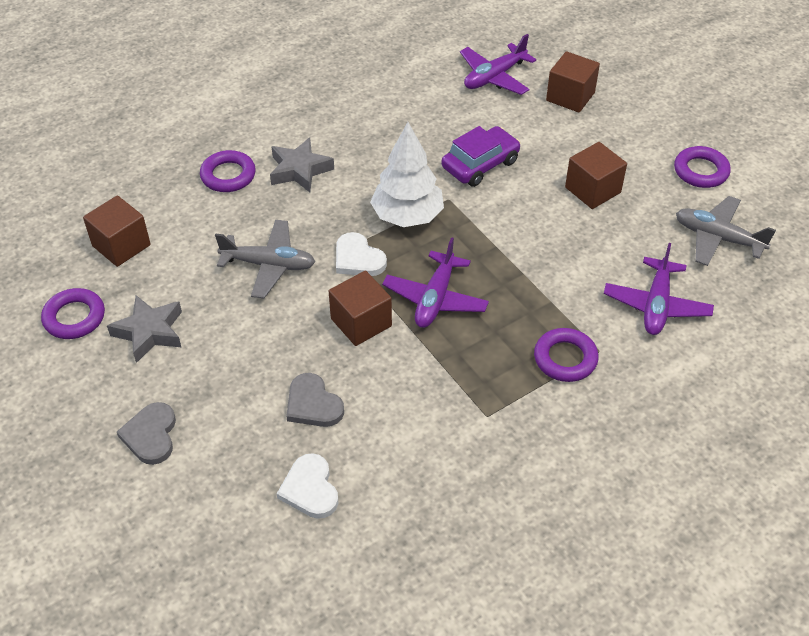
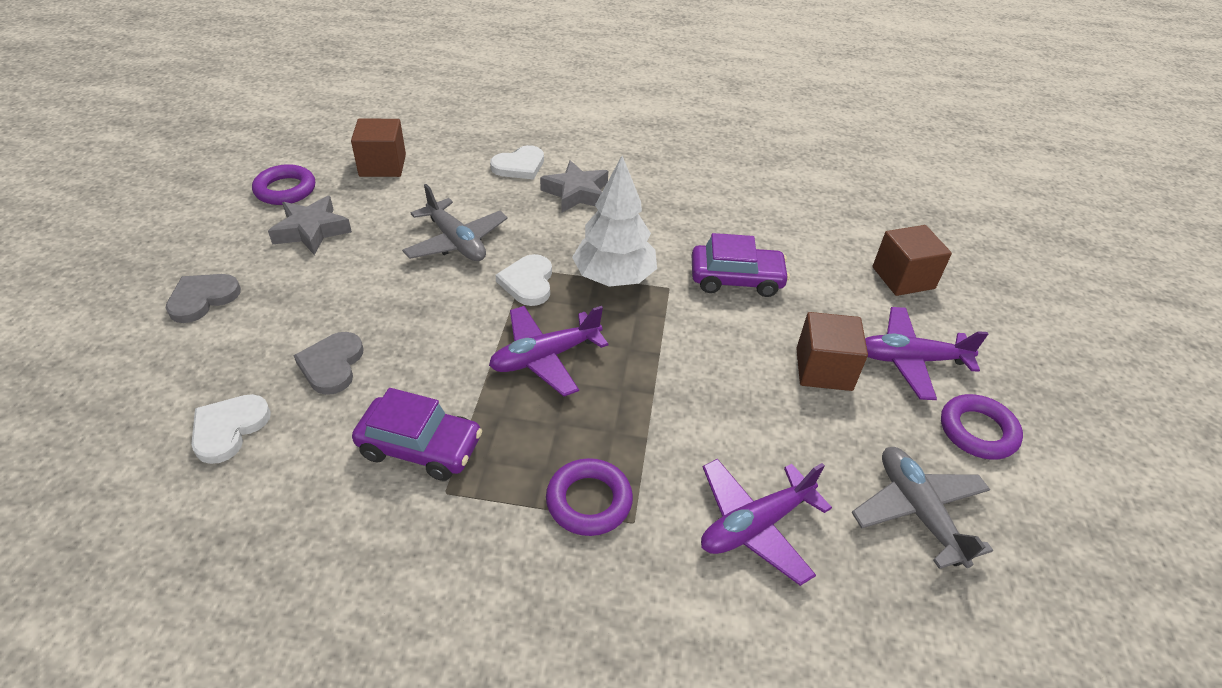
camera: 40 degrees right, 5 degrees down
(228, 175) = (519, 166): purple ring -> white heart
(361, 322) = (459, 331): brown cube -> none
(438, 405) = (420, 447): none -> purple car
(494, 77) = (843, 221): purple plane -> purple plane (910, 360)

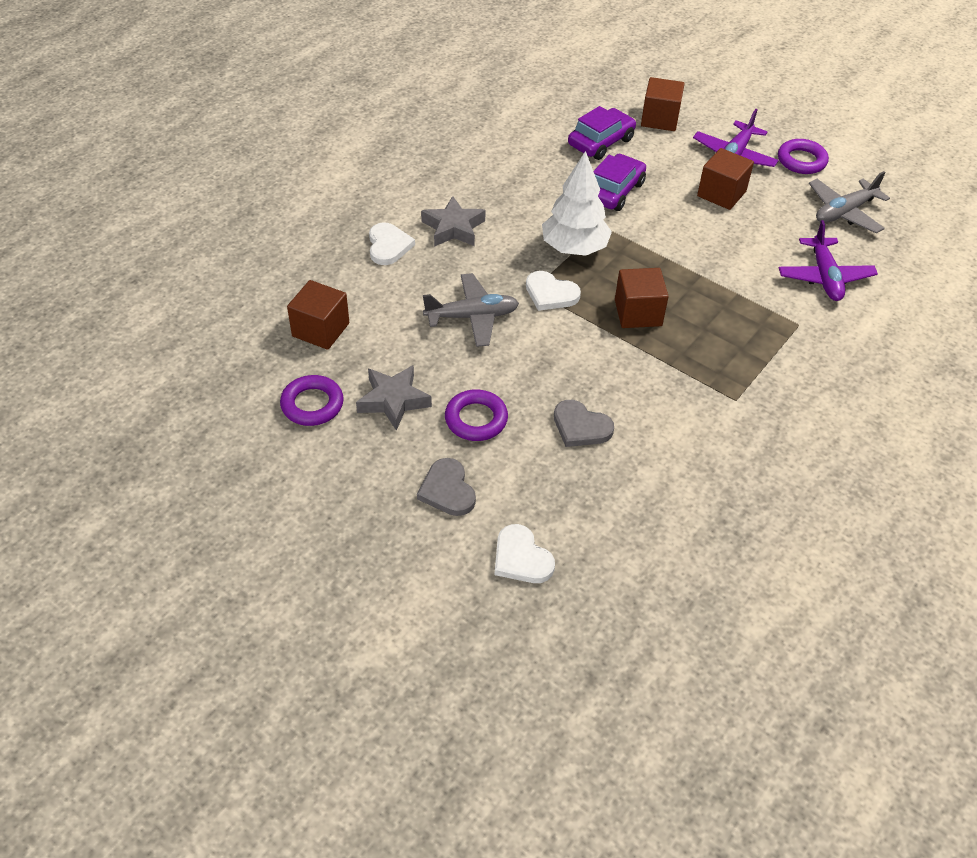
camera: 60 degrees left, 5 degrees up
(229, 429) = (618, 498): white heart -> white heart (521, 558)
(420, 447) = (690, 401): purple car -> purple car (601, 142)
(545, 357) = (638, 313): purple plane -> brown cube
(589, 501) = (774, 337): purple ring -> purple ring (476, 419)
(918, 511) = (844, 212): grey plane -> grey plane turned 45 degrees counterclockwise

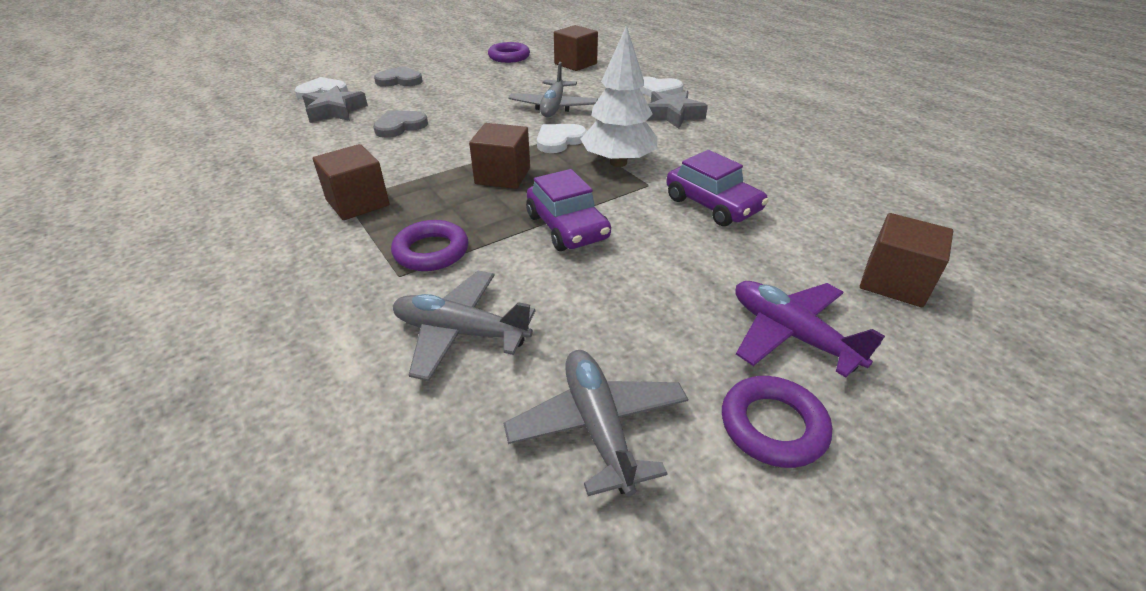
camera: 110 degrees right, 10 degrees down
(393, 400) = (490, 75): grey star -> grey star (335, 111)
(476, 419) = (448, 95): purple ring -> purple ring (431, 251)
(601, 142) = (822, 217): purple car -> purple car (567, 227)
(721, 194) = (688, 290): brown cube -> brown cube (358, 203)
(824, 277) = (460, 332): purple plane -> grey plane

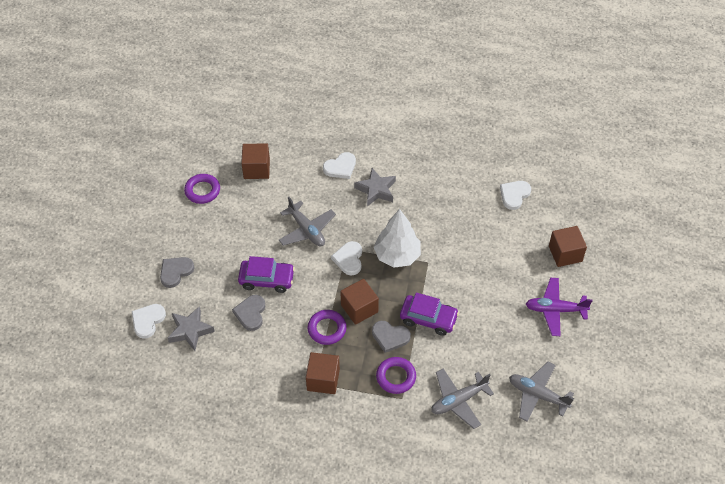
camera: 45 degrees left, 15 degrees up
(493, 214) = (390, 337): none -> grey heart
(712, 205) = (467, 256): purple car -> purple car (267, 279)
(773, 426) = (580, 352): purple ring -> purple ring (327, 329)
(866, 190) = (514, 195): none -> white heart

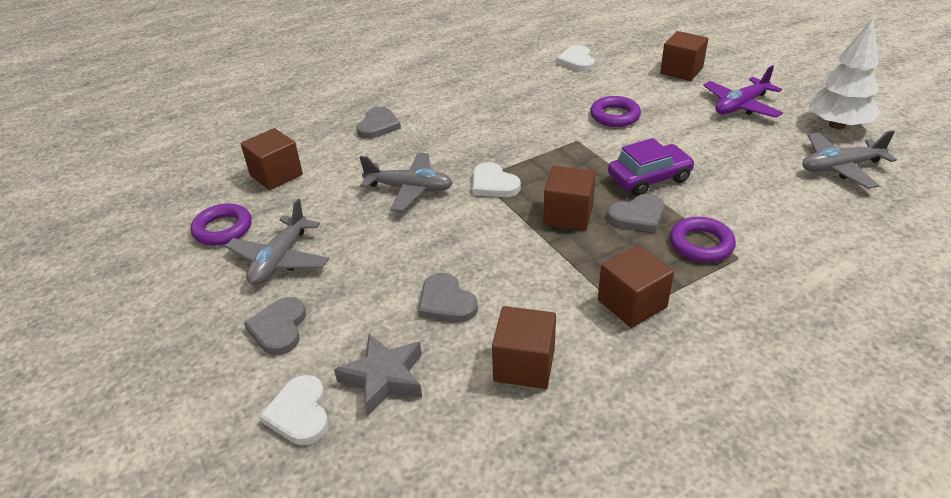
camera: 40 degrees left, 15 degrees down
(246, 370) = (524, 365): none -> brown cube
(267, 279) = (421, 257): purple car -> none
(327, 329) = (561, 254): purple ring -> purple ring (614, 116)
(340, 167) = (378, 125): white heart -> grey heart
(376, 190) = (442, 121): grey star -> none
(397, 255) = (539, 153): white tree -> white tree (836, 125)
(458, 401) = (790, 220): grey plane -> grey plane (280, 260)

